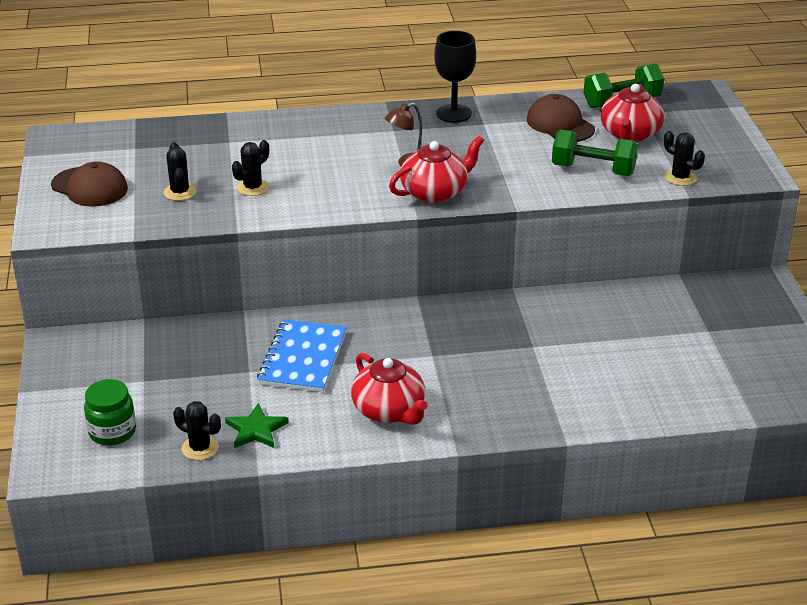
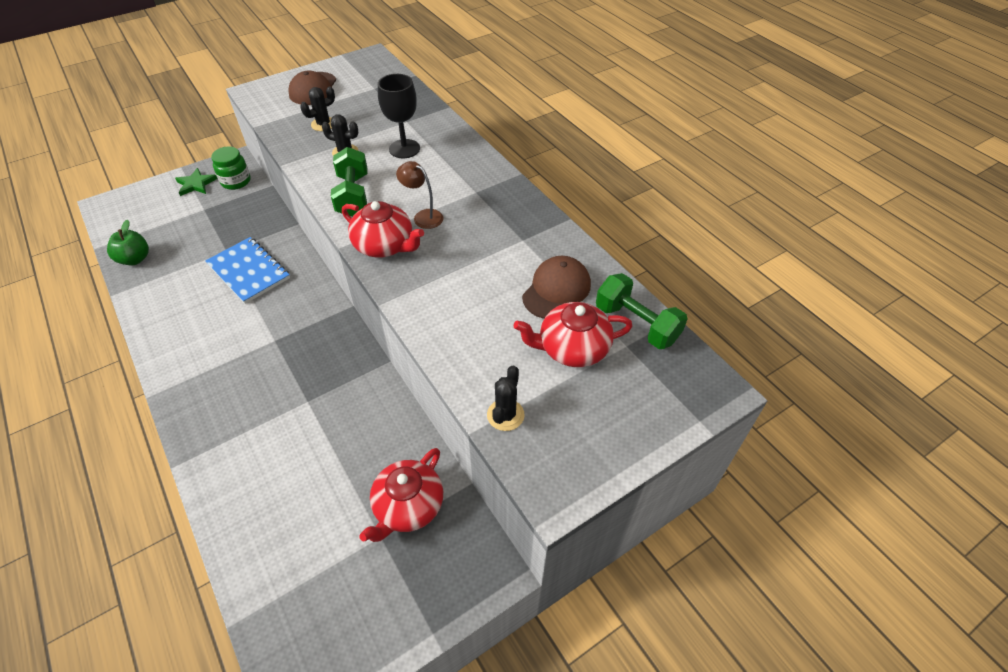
camera: 65 degrees right, 15 degrees up
(112, 432) = (146, 216): green jar -> green jar (236, 181)
(200, 448) = (135, 259): black cactus -> green apple
(256, 430) = (159, 277): green star -> green star (196, 184)
(302, 358) = (249, 271): blue notebook -> blue notebook turned 60 degrees clockwise
(389, 410) = (195, 339): red teapot -> red teapot (408, 506)
(453, 113) = (528, 217): black goblet -> black goblet (404, 149)
(593, 170) = (481, 339): green dumbbell -> green dumbbell (353, 195)

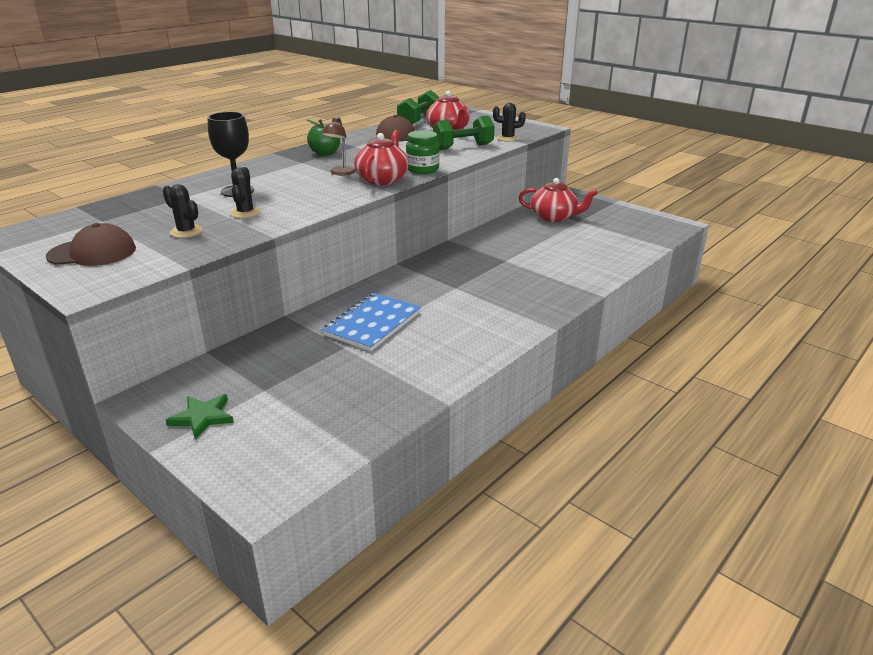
camera: 105 degrees left, 20 degrees down
(135, 259) = (379, 411): green apple -> green apple (325, 153)
(236, 181) = (197, 382): green jar -> green jar (422, 169)
(353, 195) = (319, 199): green dumbbell -> green dumbbell (463, 147)

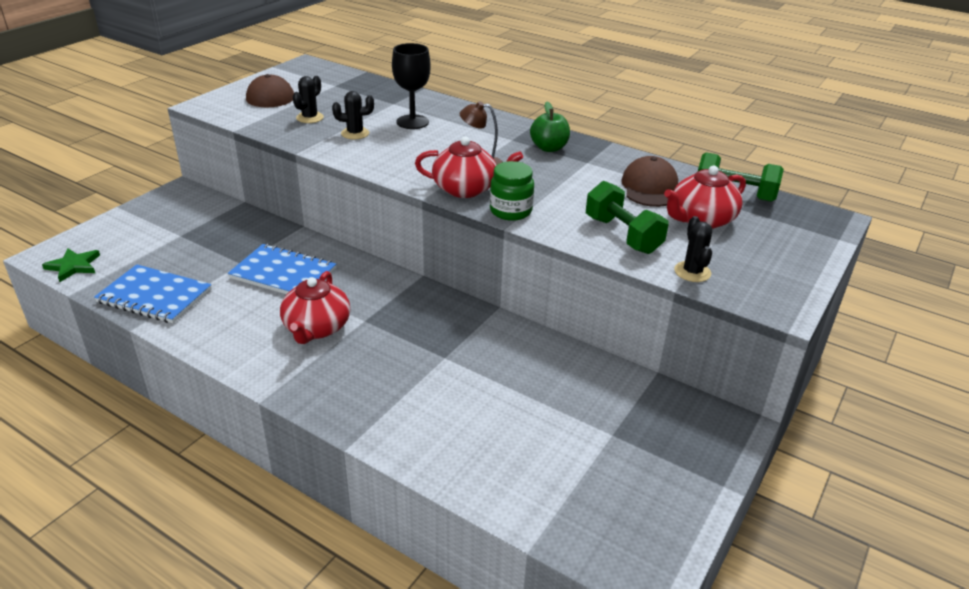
camera: 80 degrees right, 5 degrees up
(202, 417) = (150, 217): green star -> green star (73, 266)
(390, 395) = (154, 296): none -> blue notebook
(554, 217) = (617, 405): red teapot -> red teapot (316, 328)

